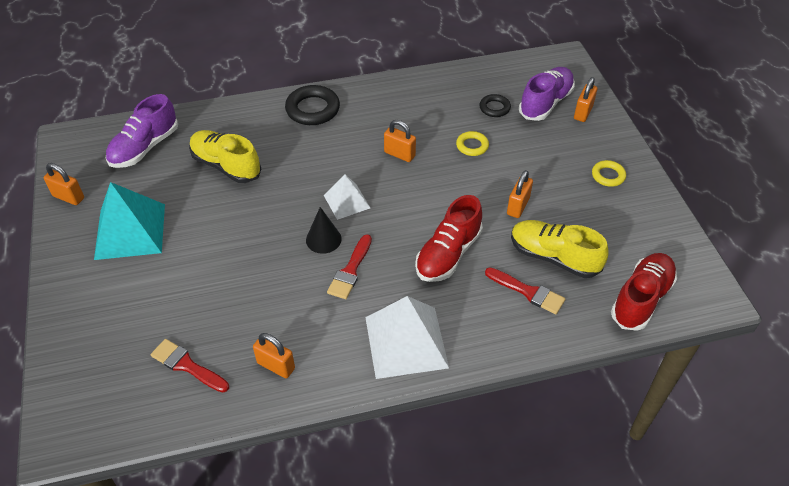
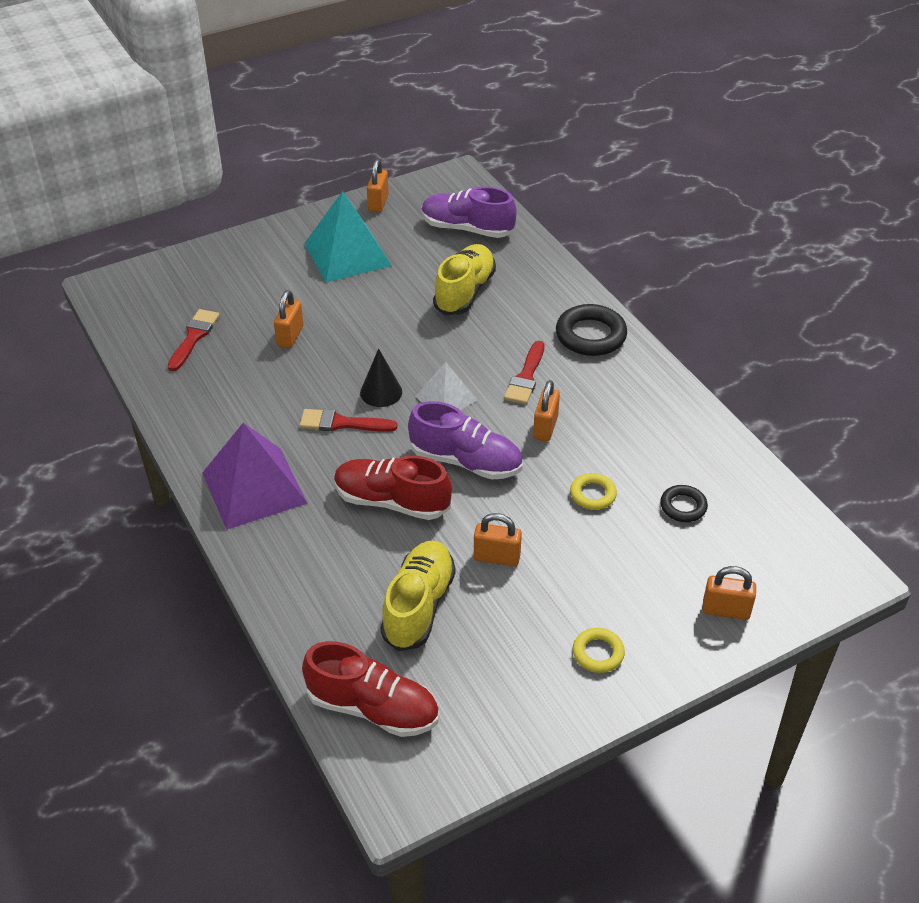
camera: 75 degrees right, 5 degrees down
(276, 366) = (204, 396): orange padlock -> orange padlock (290, 336)
(406, 342) = (254, 487): white pyramid -> purple pyramid
(528, 292) = (353, 586): red brush -> red brush (526, 377)
(545, 103) = (724, 563): purple shoe -> purple shoe (466, 461)

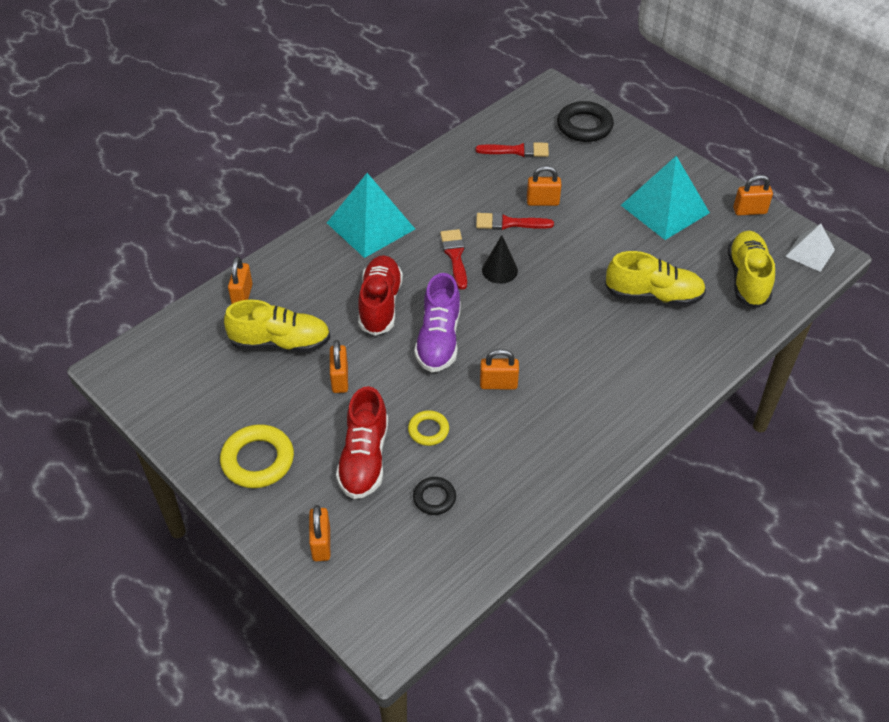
camera: 75 degrees right, 5 degrees up
(254, 487) = (370, 226): purple pyramid -> turquoise pyramid
(320, 635) = (242, 295): none -> orange padlock
(373, 708) = (185, 338): red shoe -> red shoe (364, 458)
(446, 398) = (509, 311): white pyramid -> white pyramid (810, 253)
(467, 229) = (747, 278): purple shoe -> yellow shoe
(526, 377) = (557, 359): red brush -> red brush (509, 223)
(590, 335) = (636, 396): black ring -> black ring (584, 126)
(598, 653) = (258, 460): yellow ring -> yellow ring, size x1.74

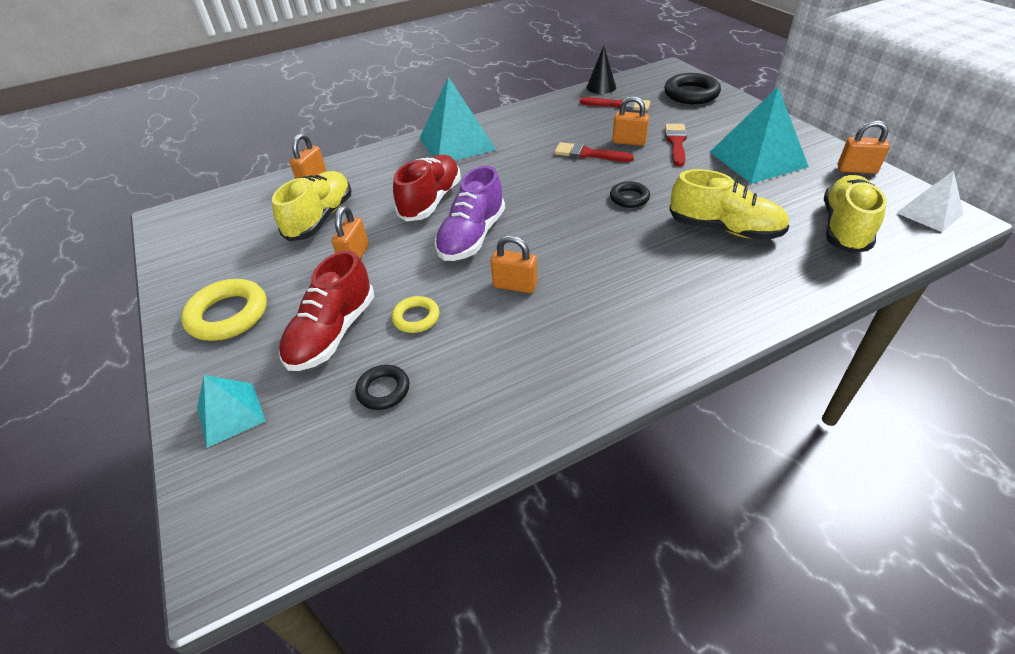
camera: 20 degrees right, 5 degrees down
(280, 343) = (320, 218): yellow shoe -> yellow shoe turned 90 degrees counterclockwise
(321, 544) = (230, 414): orange padlock -> turquoise pyramid
(455, 256) = (523, 172): red brush -> red brush (676, 143)
(499, 270) = (562, 188): black cone -> black cone (601, 87)
(564, 273) = (629, 198): none -> black ring

